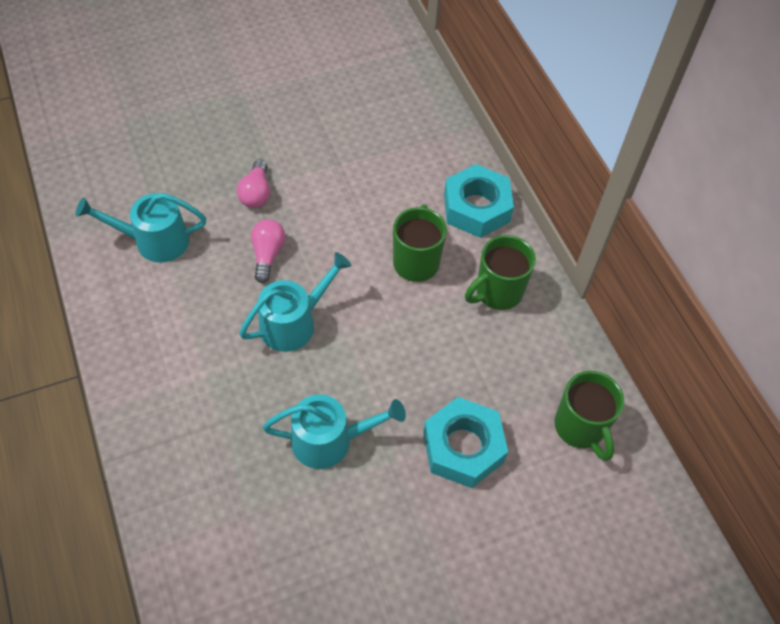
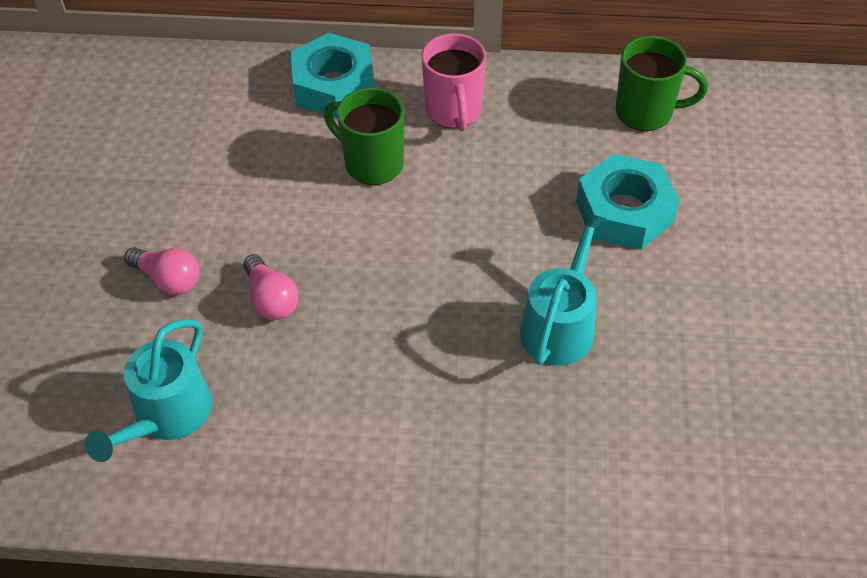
camera: 60 degrees left, 5 degrees down
(267, 255) = (271, 299): pink light bulb -> pink light bulb turned 150 degrees counterclockwise
(293, 323) = (386, 306): turquoise watering can -> none
(497, 292) = (454, 112): green mug -> pink mug

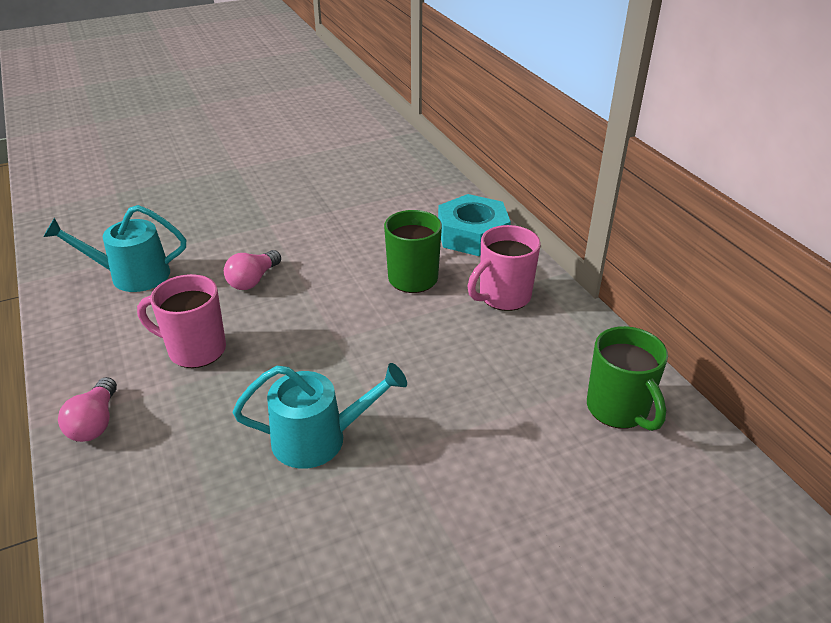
camera: 60 degrees right, 15 degrees down
(168, 279) = (244, 235): pink light bulb -> pink light bulb (95, 422)
(363, 387) = (195, 350): none -> pink mug
(624, 211) = (481, 436): turquoise nut -> none

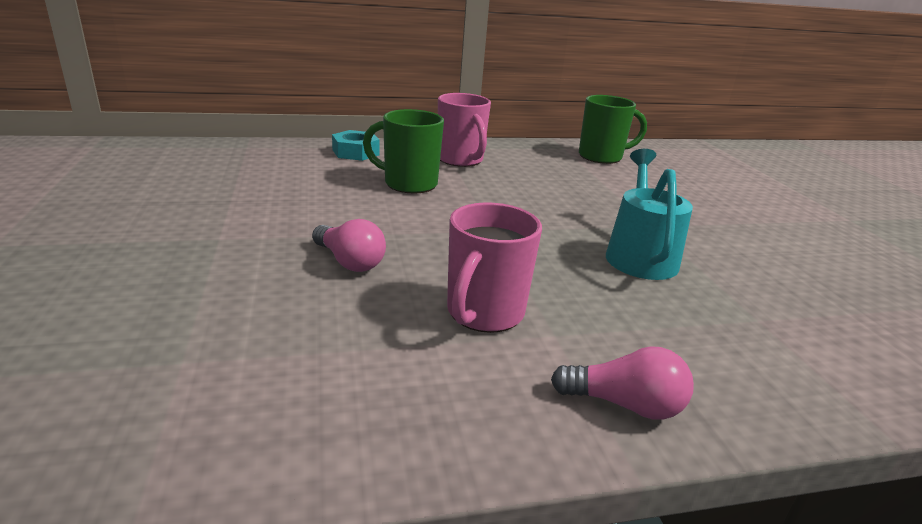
camera: 80 degrees left, 10 degrees down
(132, 275) = (248, 365): turquoise watering can -> none
(472, 234) = (355, 152): turquoise nut -> turquoise nut, size x0.63

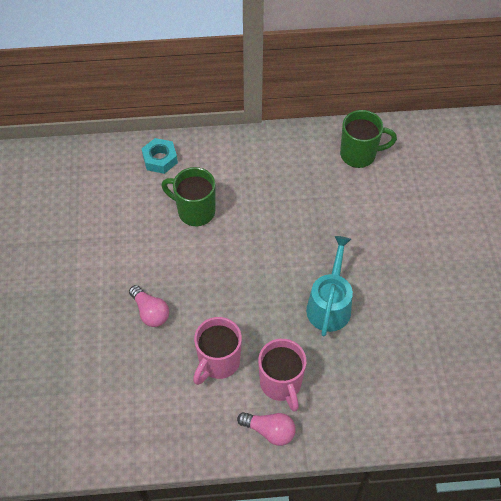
camera: 10 degrees right, 30 degrees up
(461, 160) = (239, 168): pink mug -> pink mug (281, 384)

